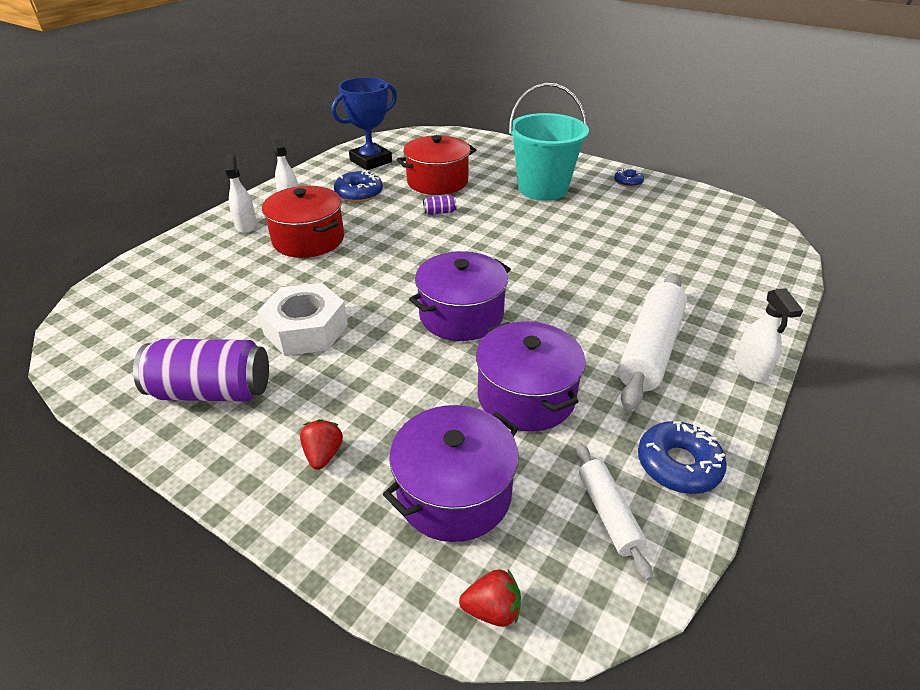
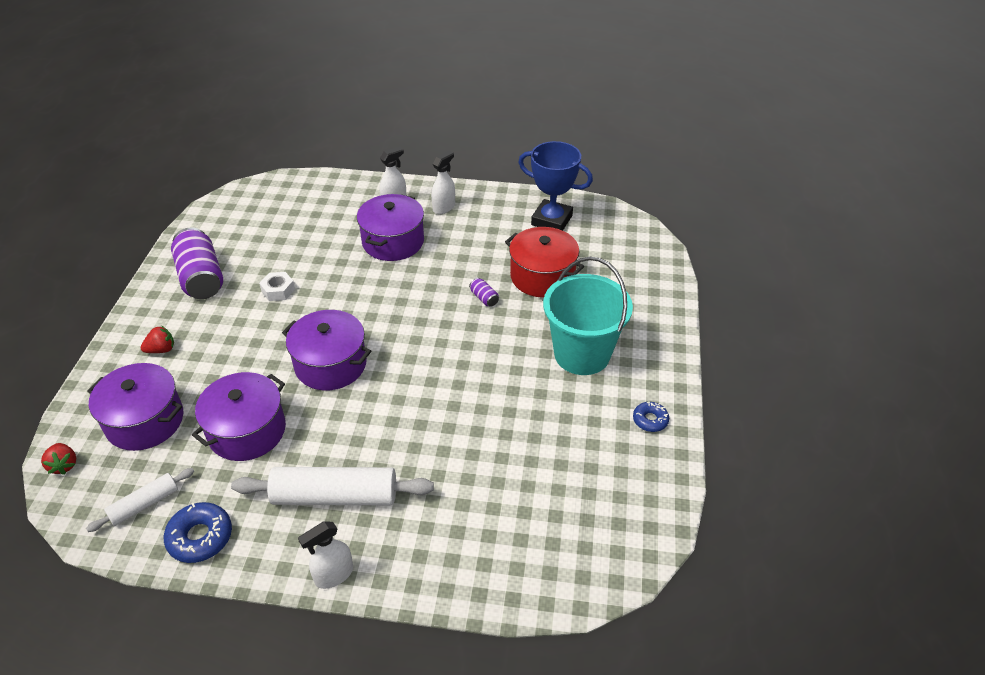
camera: 65 degrees right, 5 degrees up
(306, 329) = (278, 290): white nut -> white nut, size x0.53
(308, 239) = (393, 242): red pot -> purple pot
(359, 193) = (485, 238): blue donut -> none

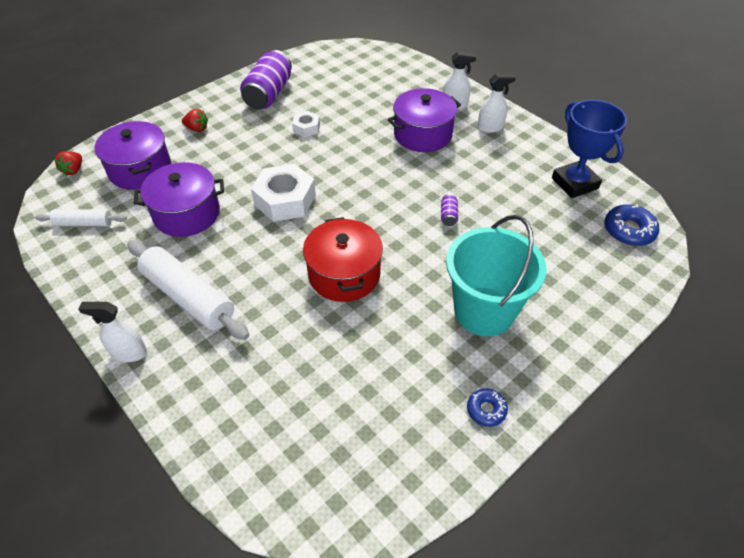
camera: 40 degrees right, 5 degrees up
(200, 537) = (88, 266): blue donut -> blue donut (628, 230)
(330, 364) = (285, 200): purple pot -> white nut
(542, 276) = (517, 225): red pot -> red pot (344, 274)

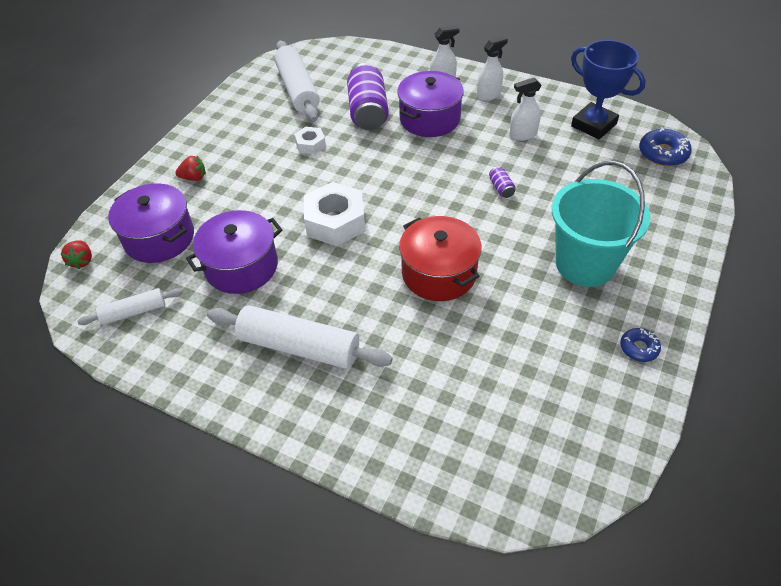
camera: 20 degrees left, 0 degrees up
(128, 353) = (273, 421): white spray bottle -> white spray bottle (522, 135)
(268, 94) = (248, 121): purple can -> purple can (368, 112)
(325, 78) = (297, 90): none -> white rolling pin

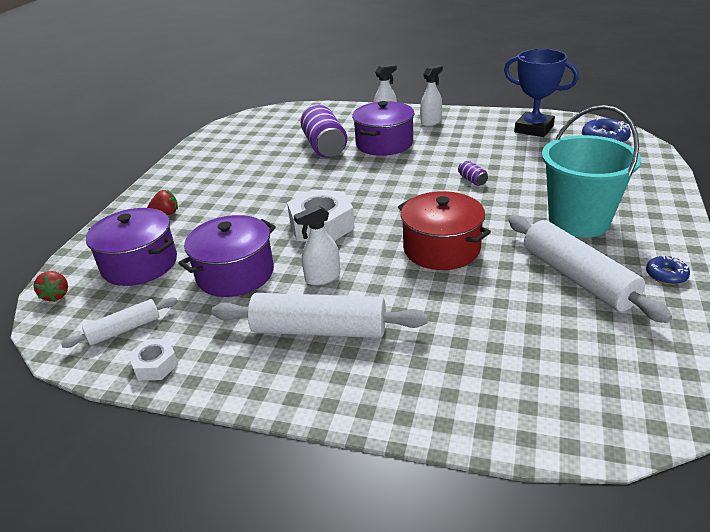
camera: 10 degrees left, 15 degrees down
(297, 90) = (252, 140): white rolling pin -> white rolling pin (577, 278)
(310, 144) = (277, 175): white nut -> white nut (155, 365)
(522, 135) = (474, 143): white spray bottle -> white spray bottle (322, 278)

